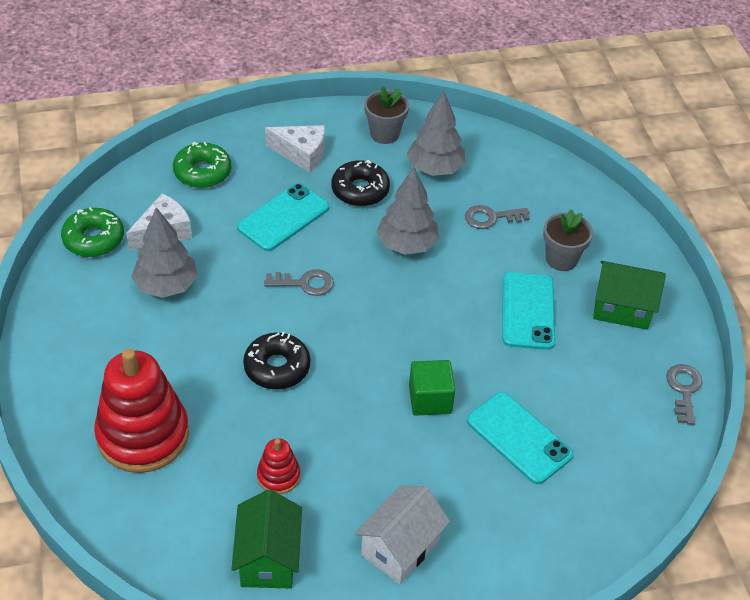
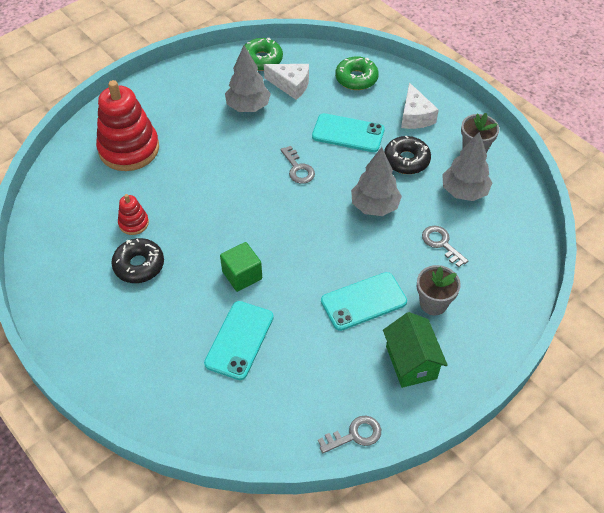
camera: 65 degrees right, 5 degrees up
(268, 558) = (71, 245): green house -> none
(277, 367) = (218, 185): black donut -> black donut (139, 265)
(400, 548) = (111, 307): white house -> none

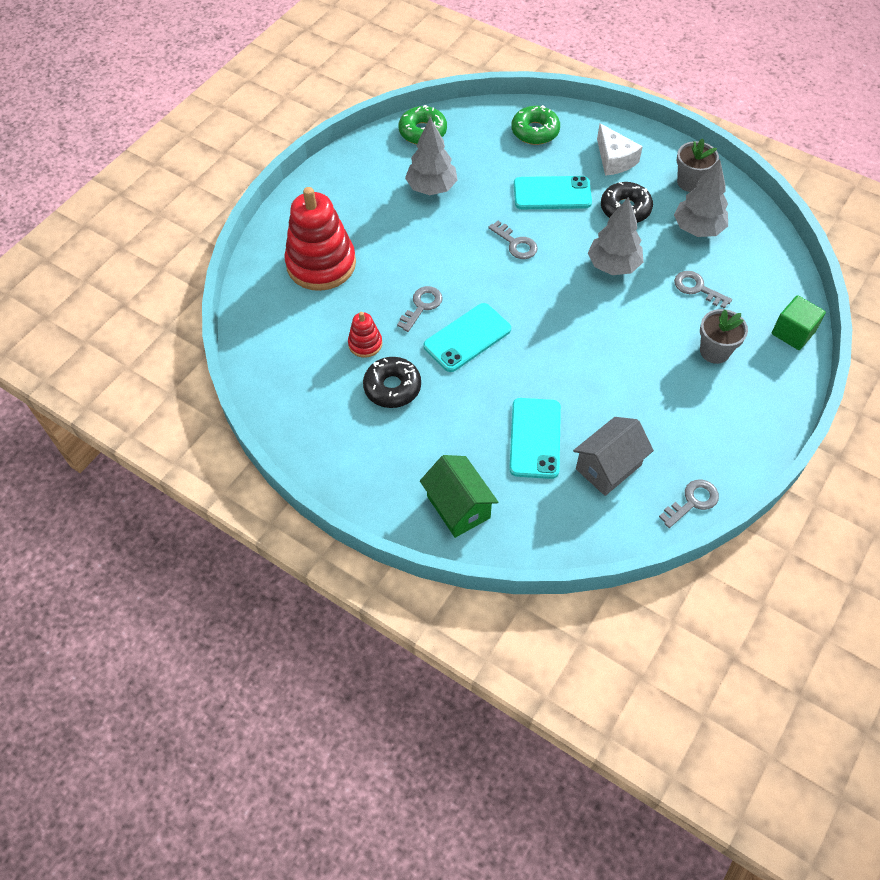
camera: 15 degrees left, 5 degrees up
(195, 203) = (422, 306): none -> grey key
(242, 275) = (507, 371): green cube -> green cube (793, 333)
(291, 85) = (467, 154): white cheese -> none
(292, 383) = (608, 467): none -> grey house
(363, 301) = (644, 366): turquoise phone -> turquoise phone (467, 337)
(411, 362) = (717, 416): green house -> green house (458, 507)

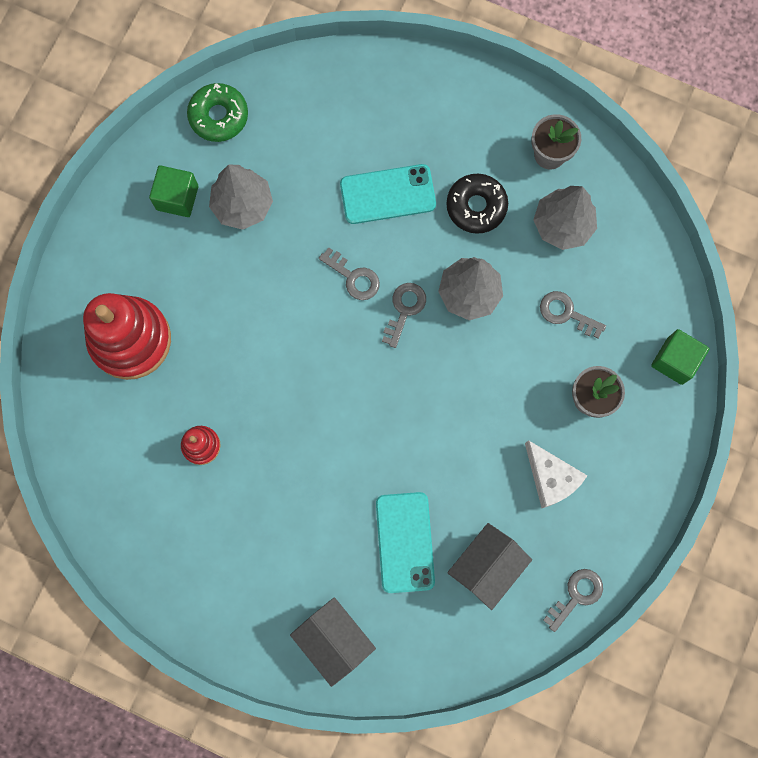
camera: 10 degrees left, 20 degrees up
(379, 177) = (177, 198): none -> green cube
(392, 387) = (241, 499): black donut -> none
(422, 306) = (257, 383): grey key -> grey key (404, 309)
(458, 507) = (334, 639): green house -> grey house
(467, 337) = (314, 420): turquoise phone -> none
(535, 131) = (356, 97): green donut -> none
(614, 159) = (457, 130): white cheese -> white cheese (551, 478)

